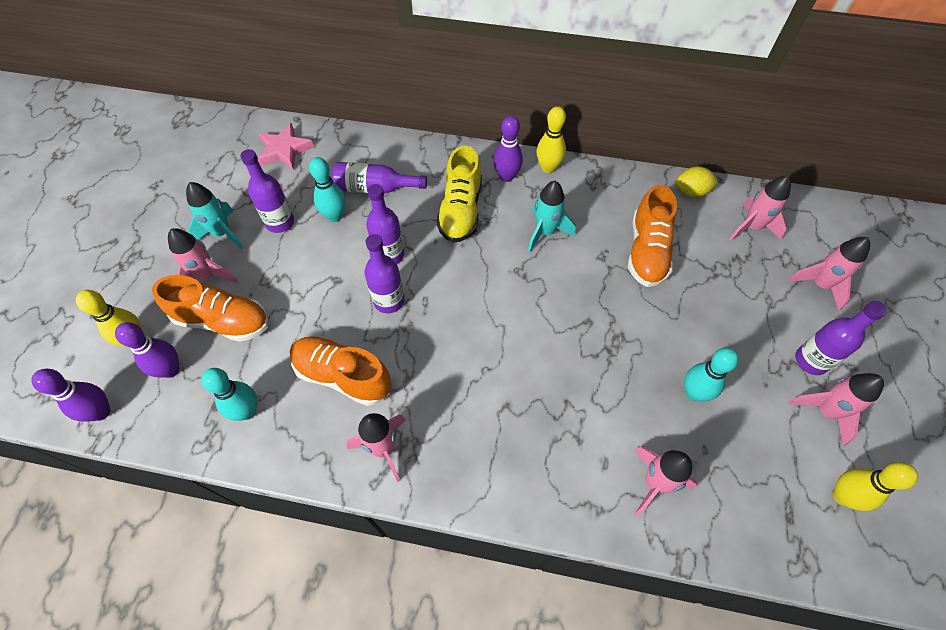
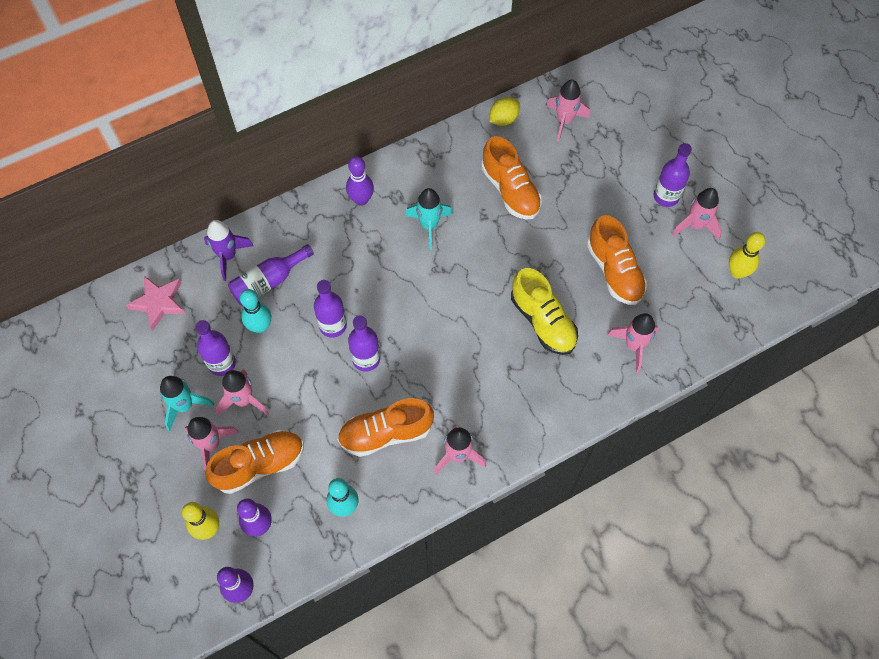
camera: 40 degrees left, 5 degrees up
(365, 151) = (228, 256): none -> purple rocket
(461, 211) = (352, 252): yellow shoe -> yellow shoe (543, 321)
(548, 168) = (386, 170): yellow bowling pin -> none
(694, 393) = (614, 271): turquoise bowling pin -> orange shoe
(819, 285) = (636, 136): pink rocket -> pink rocket (244, 400)

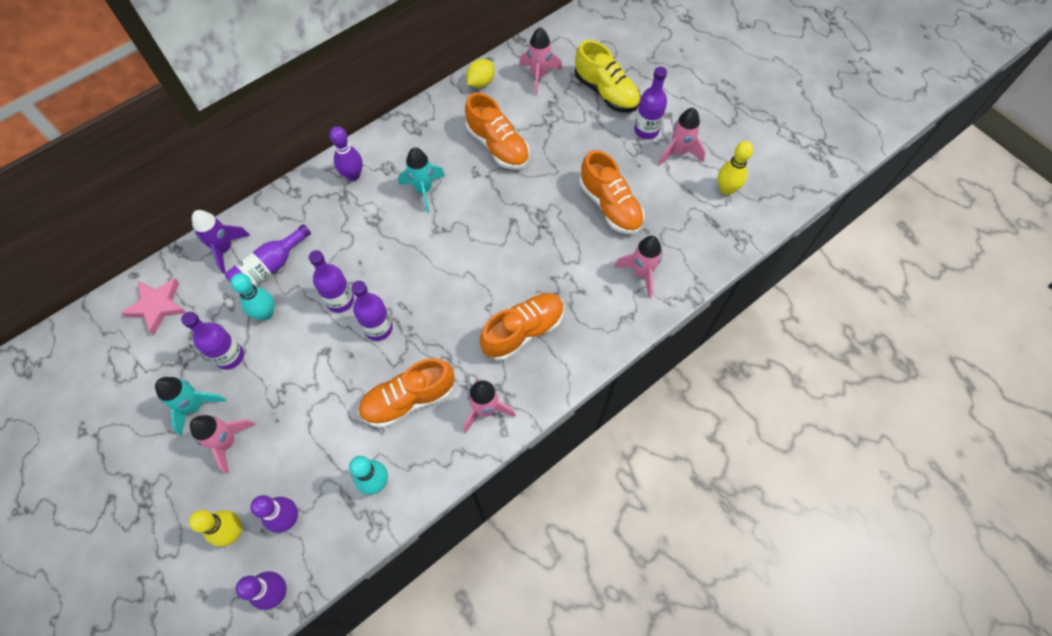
camera: 10 degrees left, 0 degrees up
(244, 400) = (257, 390): pink rocket -> none
(259, 465) = (281, 454): orange shoe -> orange shoe (523, 331)
(543, 321) = (549, 263): yellow shoe -> yellow shoe (606, 92)

